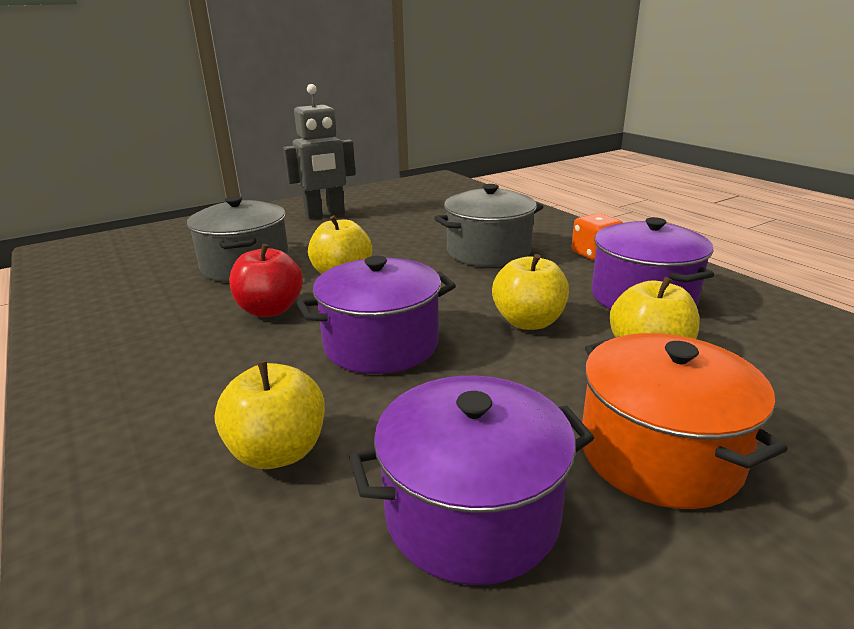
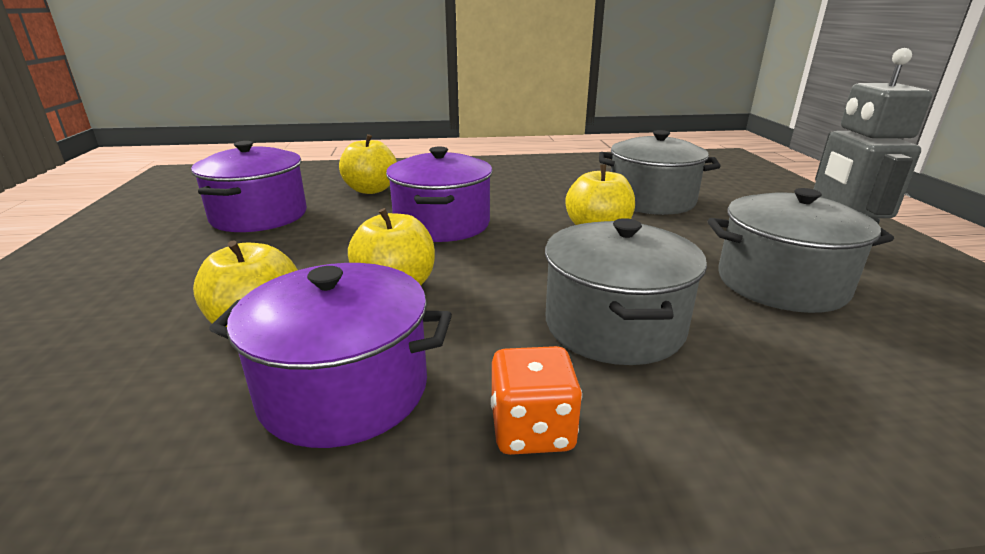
camera: 115 degrees right, 0 degrees up
(270, 310) = (543, 201): red apple -> none
(390, 224) = (781, 283): none -> grey pot
(659, 453) = (186, 272): orange pot -> none

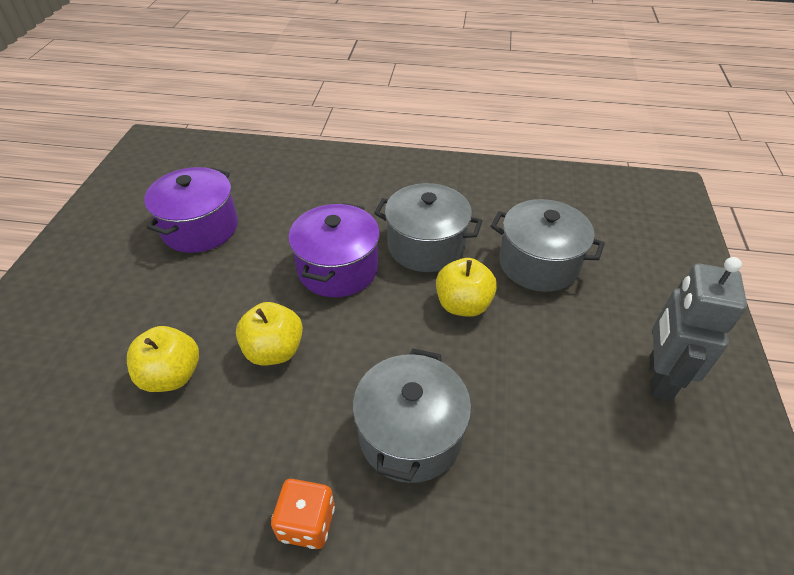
camera: 15 degrees right, 20 degrees up
(344, 389) = (209, 456): purple pot -> none
(371, 190) = (298, 200): yellow apple -> none
(781, 283) = (574, 414): grey pot -> grey pot (426, 246)

